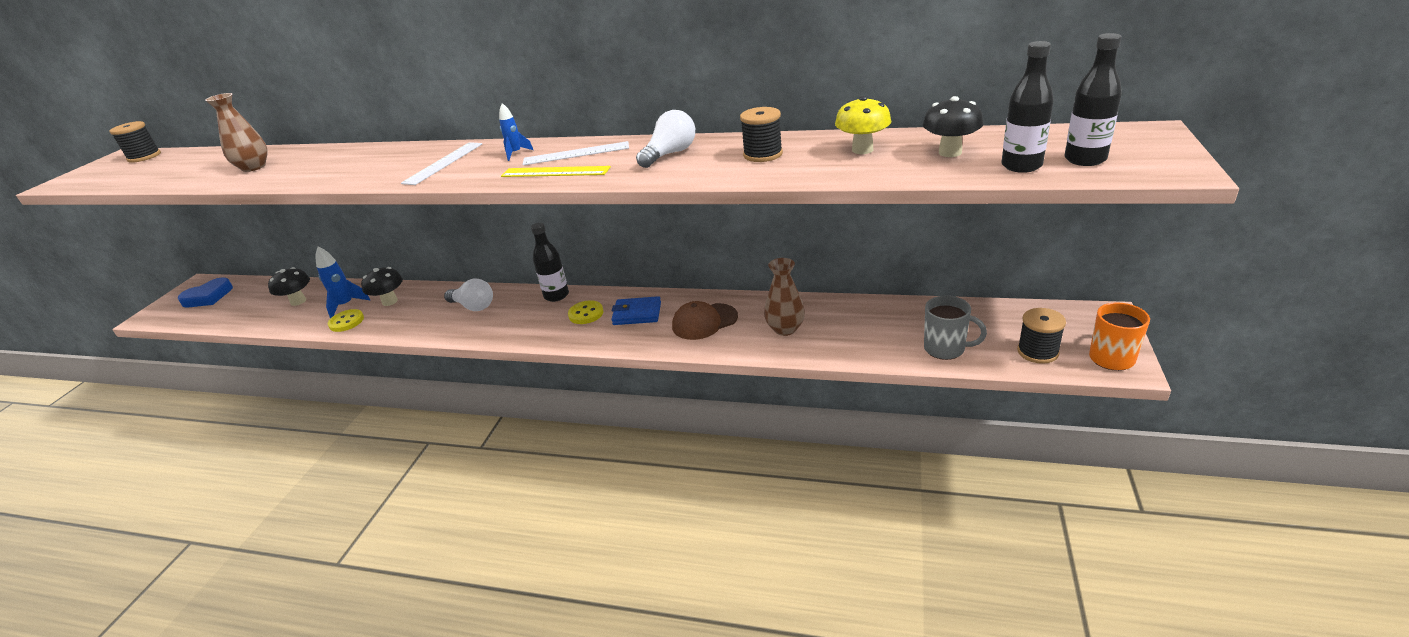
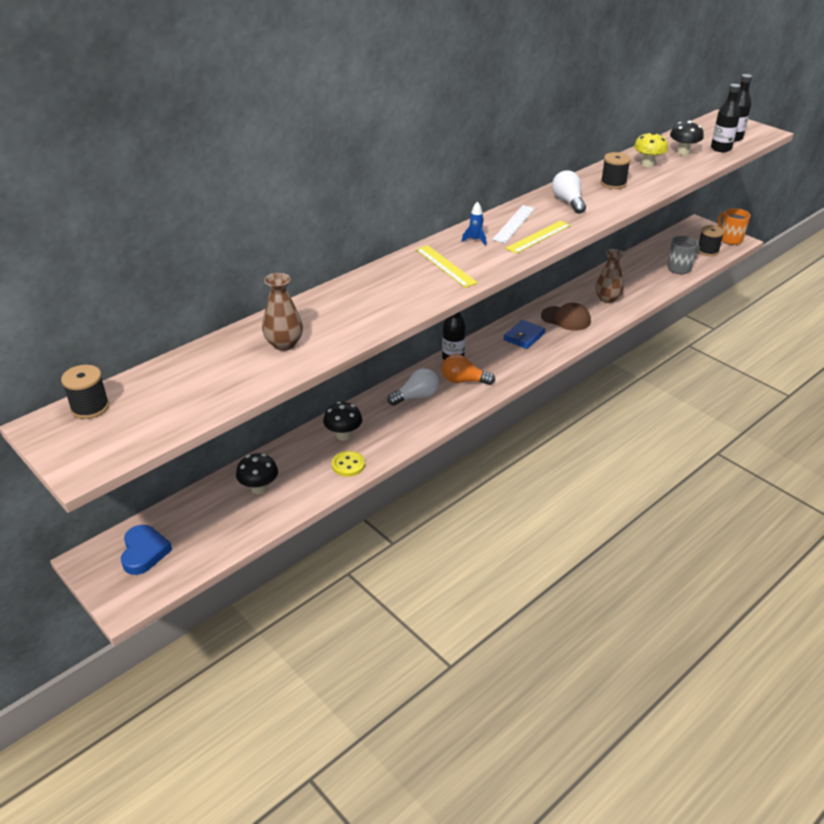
camera: 60 degrees left, 5 degrees up
(346, 305) = (314, 460): blue rocket -> none
(444, 163) = (445, 266): white ruler -> yellow ruler
(520, 317) = (464, 380): none -> orange light bulb
(586, 314) = (497, 354): yellow button -> none
(704, 322) = (566, 318): brown cap -> brown cap turned 75 degrees counterclockwise

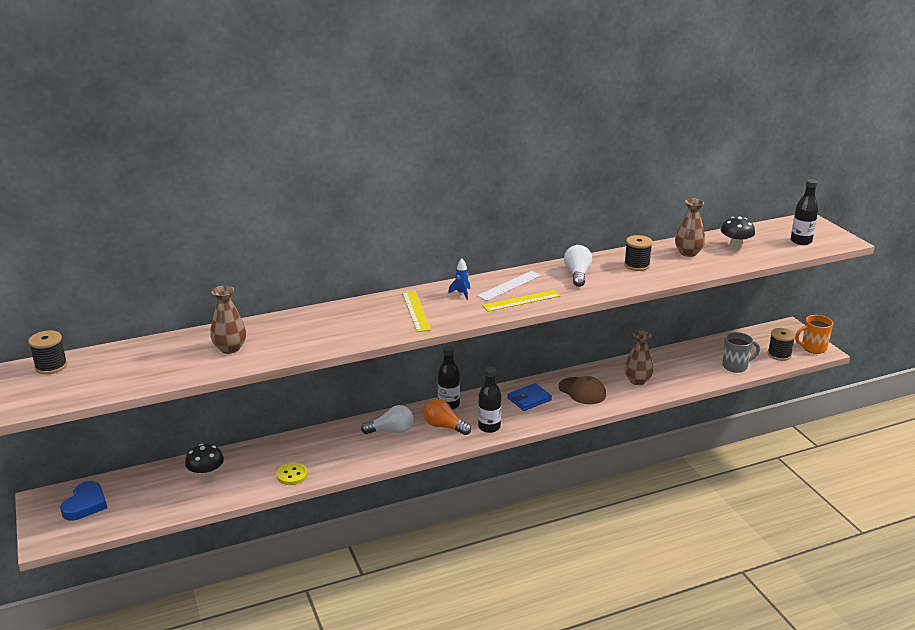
camera: 20 degrees right, 10 degrees down
(343, 435) = (305, 450): black mushroom -> none
(647, 164) = (688, 253): yellow mushroom -> brown vase
(721, 149) = (778, 249): black bottle -> black bottle (489, 427)
(730, 239) = (813, 348): orange mug -> orange mug turned 90 degrees counterclockwise

